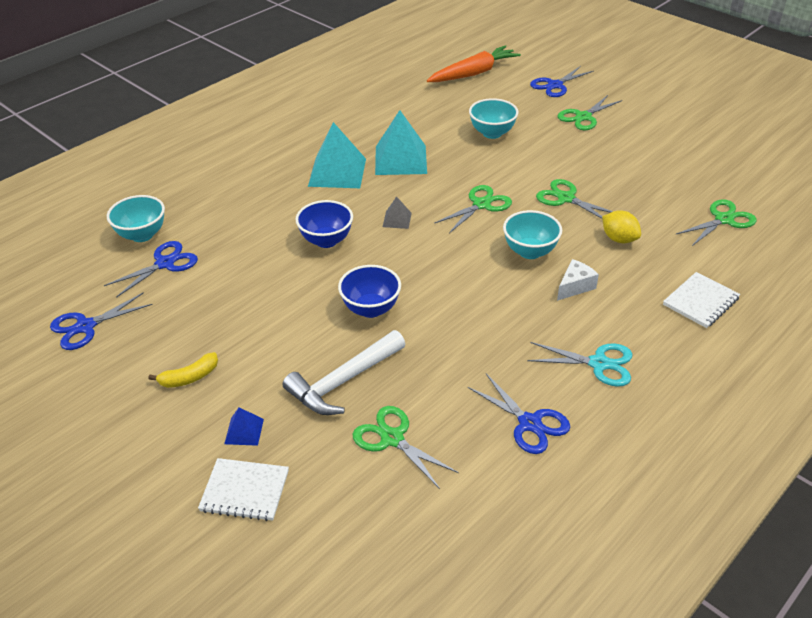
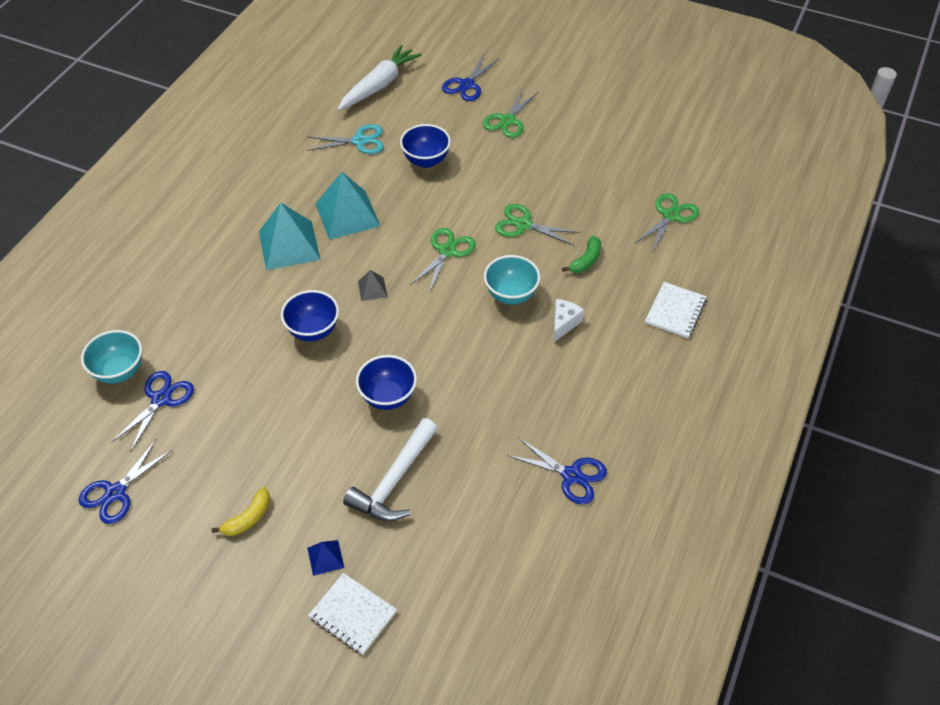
camera: 20 degrees left, 10 degrees up
(245, 491) = (353, 614): white notebook -> white notebook turned 45 degrees clockwise
(392, 438) = (460, 525): green scissors -> none
(473, 73) = (379, 85): orange carrot -> white carrot
(492, 133) = (426, 160): turquoise bowl -> blue bowl
(599, 364) = (609, 399): turquoise scissors -> turquoise scissors (359, 141)
(619, 239) = (586, 260): yellow lemon -> green banana

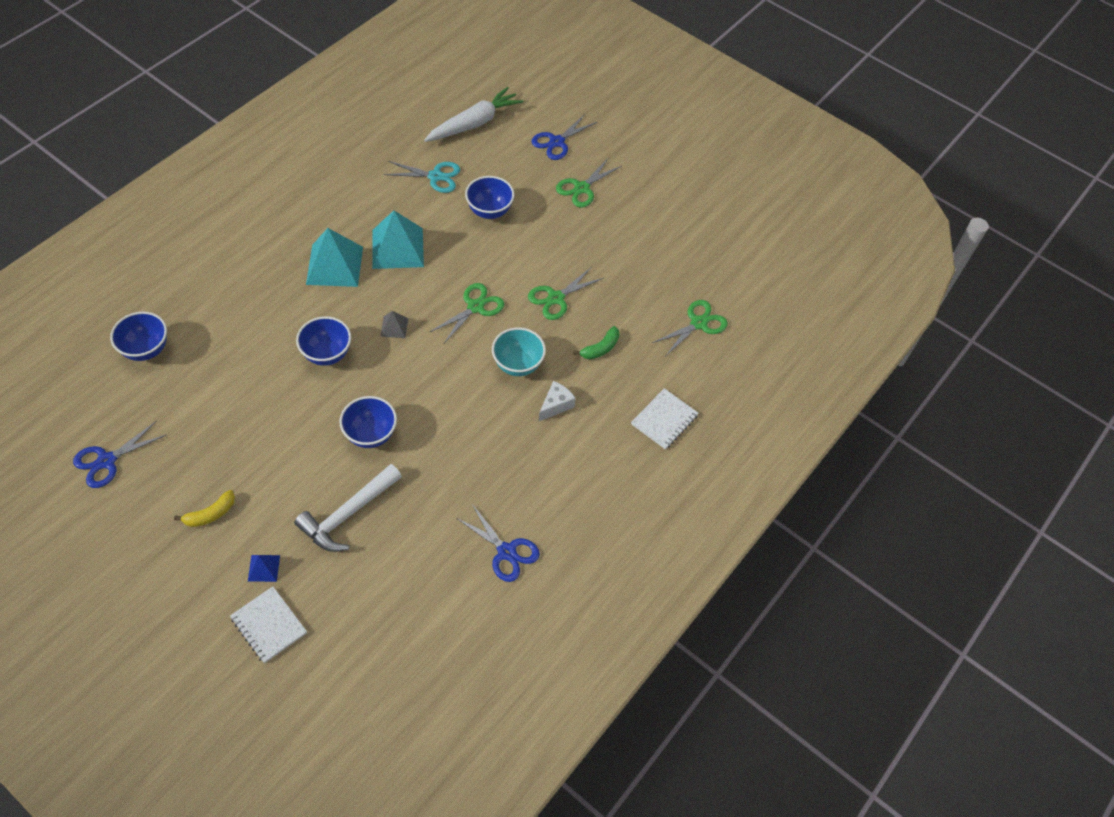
camera: 10 degrees right, 5 degrees up
(119, 371) = (146, 349): turquoise bowl -> blue bowl
(161, 399) = (173, 385): blue scissors -> none
(523, 225) = (556, 298): green scissors -> green scissors turned 75 degrees counterclockwise

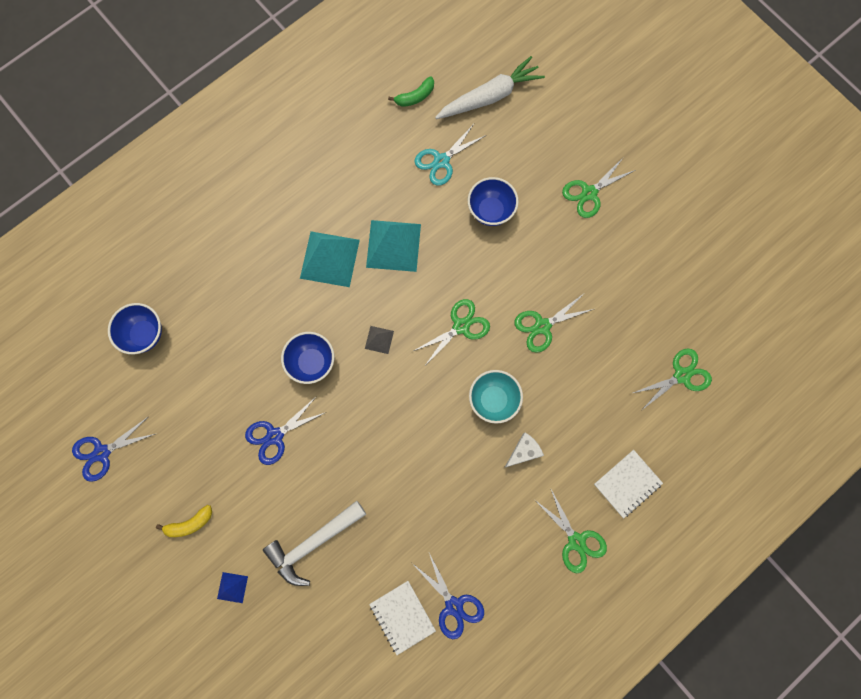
camera: 15 degrees right, 20 degrees up
(269, 625) = (231, 647): white notebook -> white notebook (402, 616)
(370, 434) = (343, 459): blue bowl -> none
(435, 176) = (441, 161): turquoise scissors -> turquoise scissors turned 120 degrees clockwise
(557, 142) = (572, 130): blue scissors -> blue scissors (275, 436)
(600, 348) = (577, 392): green banana -> green banana (415, 97)
(623, 476) = (576, 541): none -> green scissors

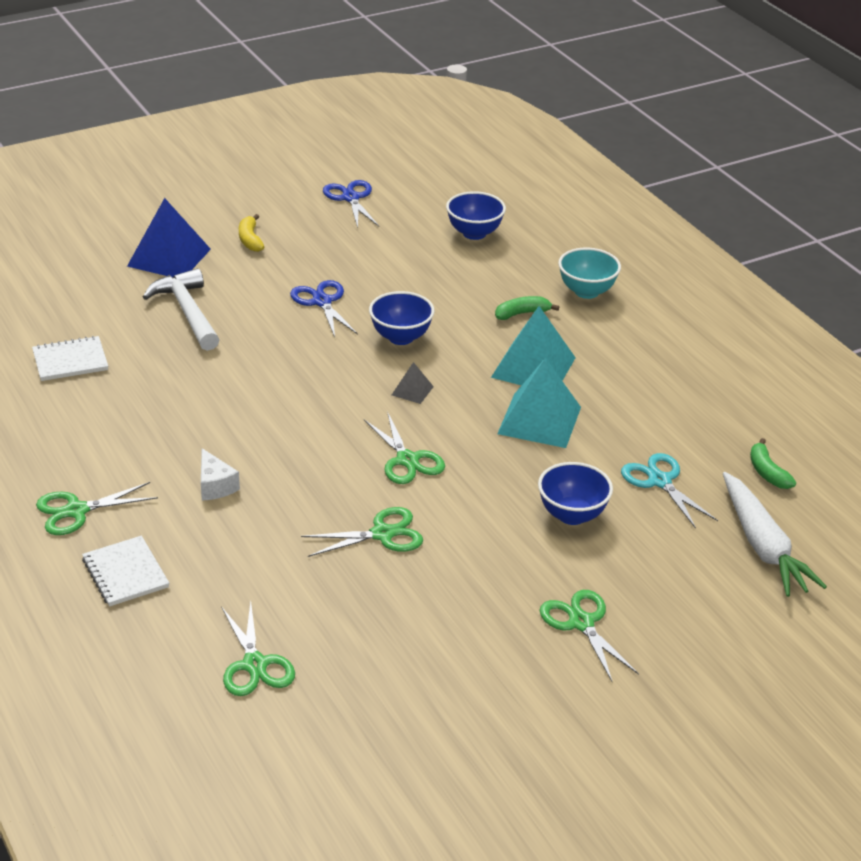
camera: 100 degrees right, 40 degrees down
(232, 587) = (169, 257): blue pyramid -> blue pyramid, size x2.13
(259, 277) = (522, 313): none -> green banana
(454, 606) = (59, 399): blue scissors -> none
(493, 400) = (295, 471): turquoise bowl -> turquoise bowl (586, 291)
(542, 326) = (382, 534): green scissors -> green scissors turned 90 degrees clockwise

